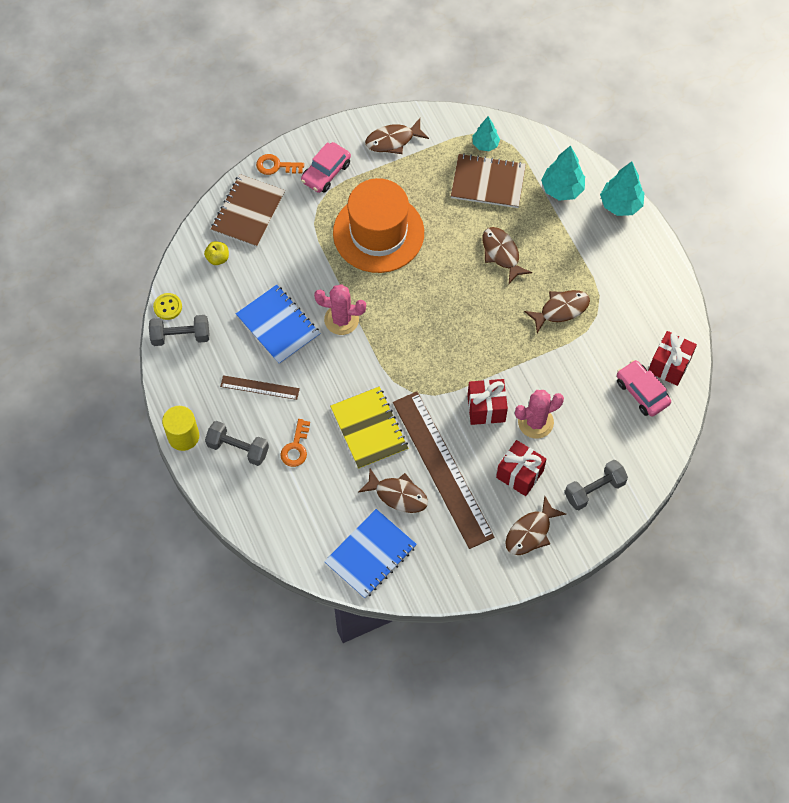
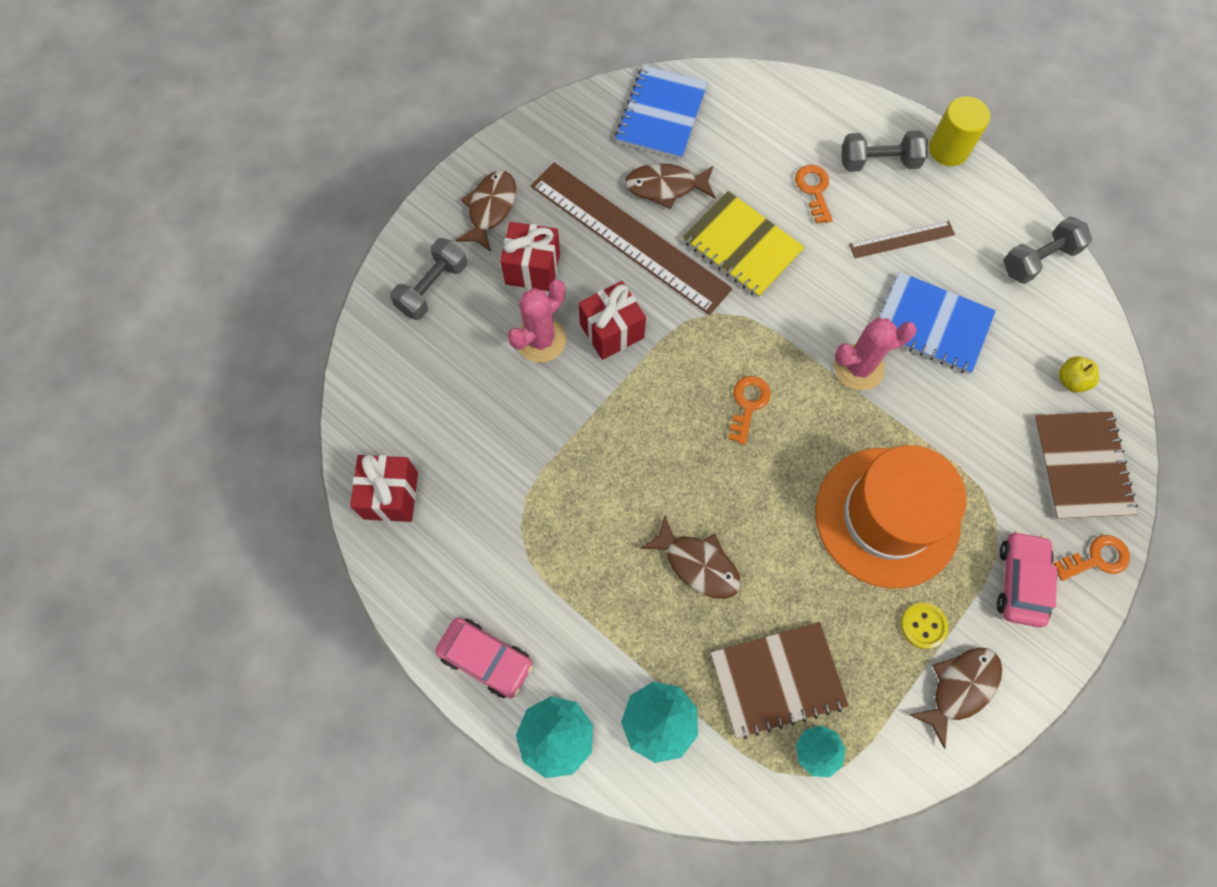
camera: 155 degrees right, 5 degrees up
(168, 307) = (1082, 288): yellow button -> yellow button (923, 625)
(423, 327) = (748, 404): none -> orange key
(561, 310) = (574, 512): brown fish -> none
(642, 392) = (416, 440): pink car -> pink car (486, 659)

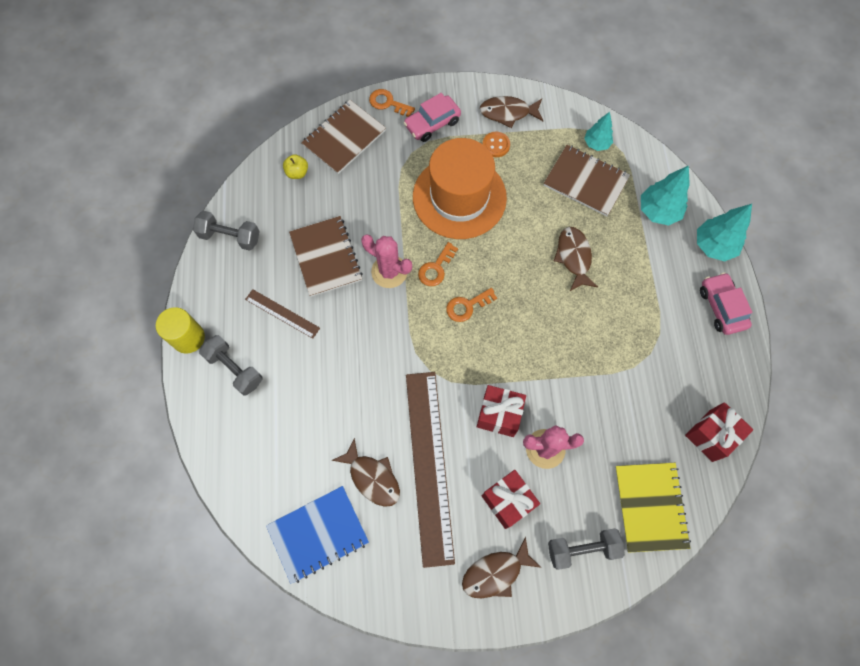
camera: 135 degrees left, 0 degrees up
(742, 246) = (371, 394): yellow notebook -> yellow notebook (650, 507)
(814, 190) = (291, 388): orange key -> orange key (436, 268)
(923, 625) = (496, 145): yellow button -> orange button
(932, 324) = (326, 257): blue notebook -> brown notebook

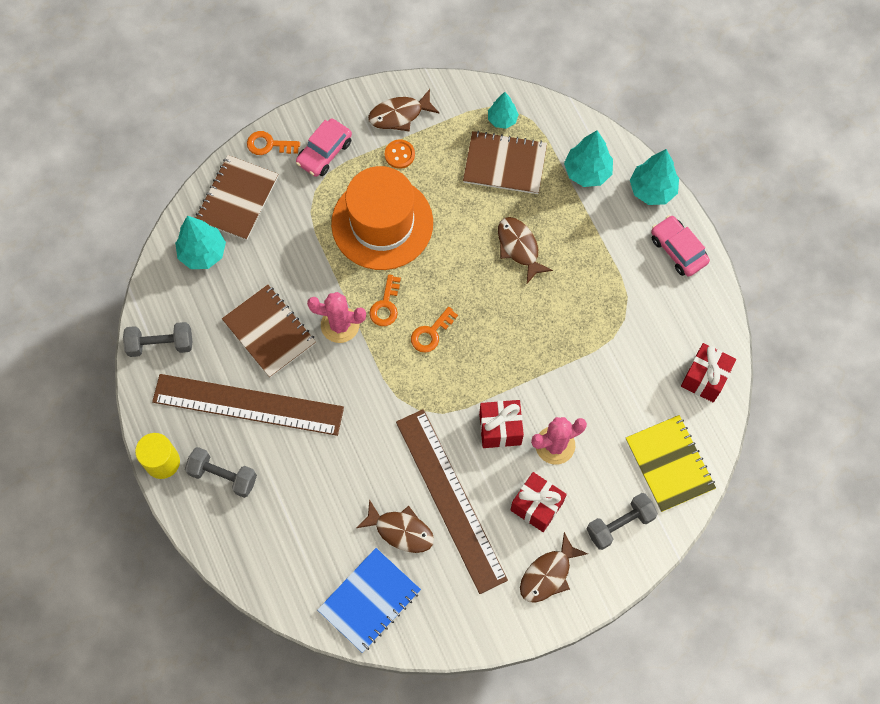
camera: 20 degrees left, 0 degrees up
(282, 313) = (248, 404): brown ruler -> brown ruler, size x2.17
(297, 173) = (203, 253): yellow apple -> turquoise tree

